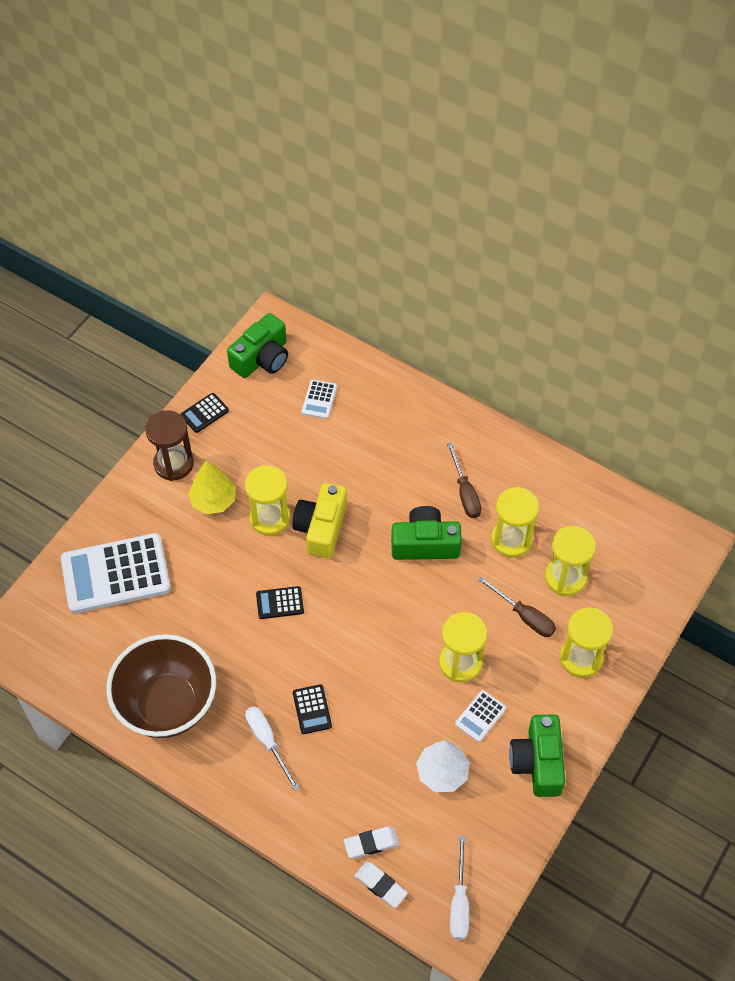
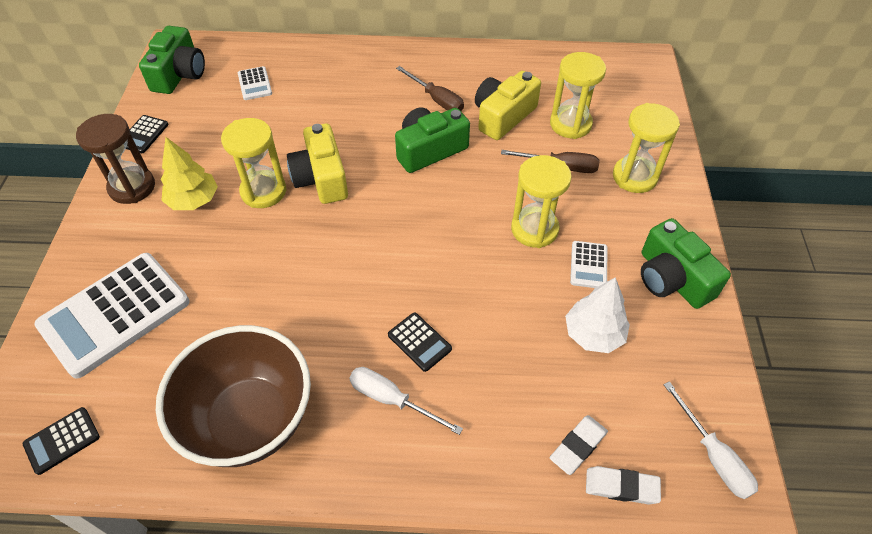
camera: 30 degrees left, 5 degrees down
(280, 603) = (320, 259): black calculator -> black calculator (62, 440)
(511, 540) = (503, 116): yellow hourglass -> yellow camera

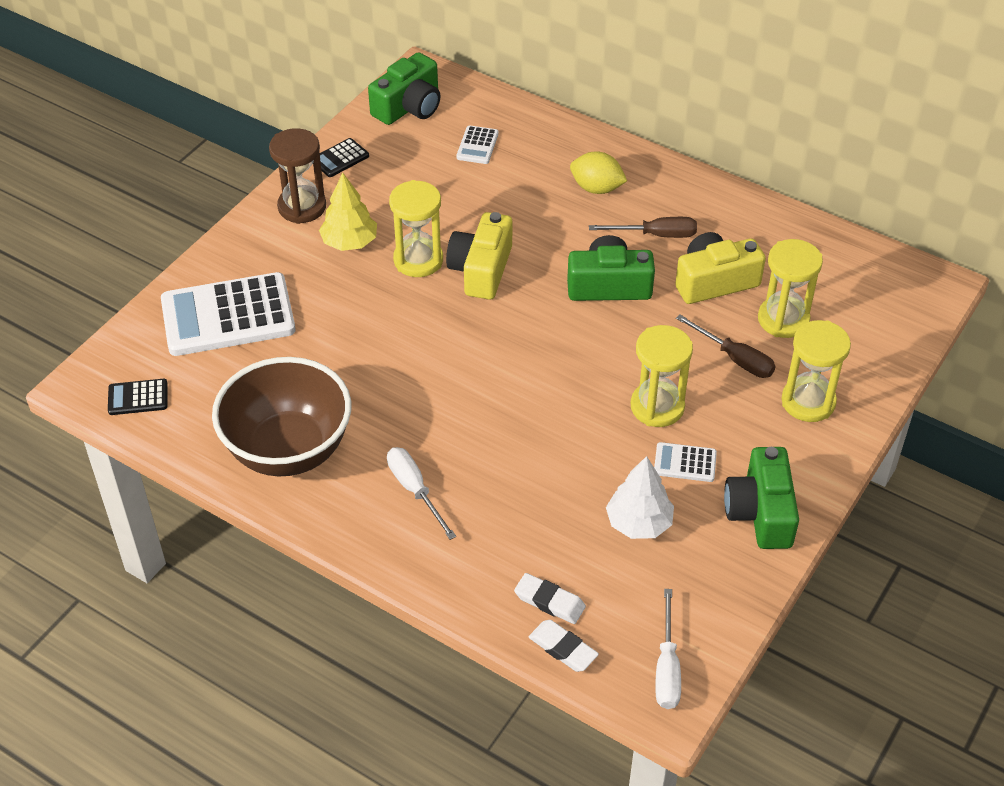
camera: 30 degrees right, 5 degrees down
(369, 82) = (596, 188): none -> yellow lemon
(419, 342) = (471, 456): black calculator -> none
(436, 99) = (655, 235): brown screwdriver -> brown screwdriver turned 75 degrees counterclockwise
(578, 446) = (549, 601): white eraser -> white eraser turned 45 degrees clockwise
(588, 265) = (685, 463): white calculator -> white calculator turned 60 degrees clockwise

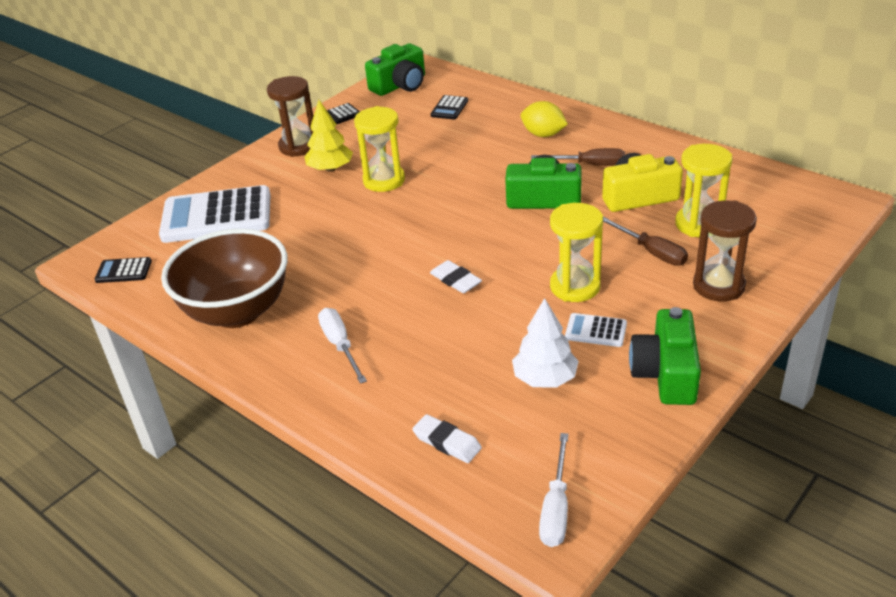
camera: 10 degrees right, 10 degrees down
(477, 145) = (449, 108): white calculator -> black calculator
(481, 270) = (435, 187): yellow camera -> none
(563, 648) = (452, 485): white eraser -> white eraser (455, 280)
(808, 402) = (718, 286): yellow hourglass -> brown hourglass

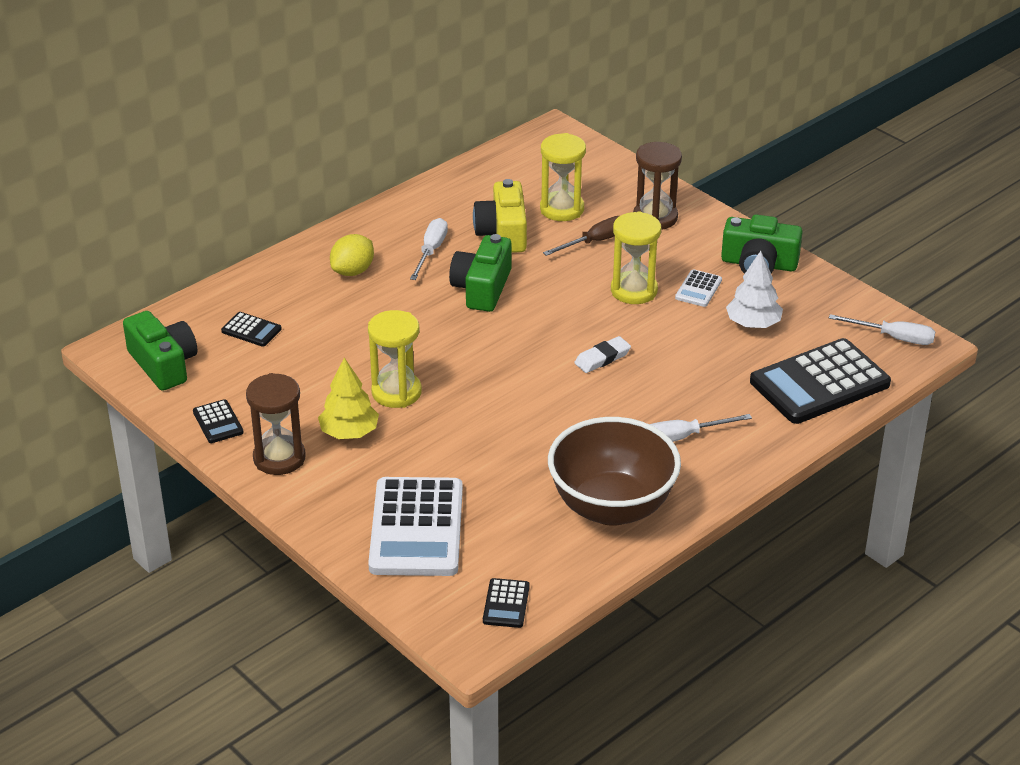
camera: 85 degrees left, 0 degrees up
(447, 442) = (819, 383): white eraser -> black calculator
(589, 165) = (431, 251): brown screwdriver -> white screwdriver

